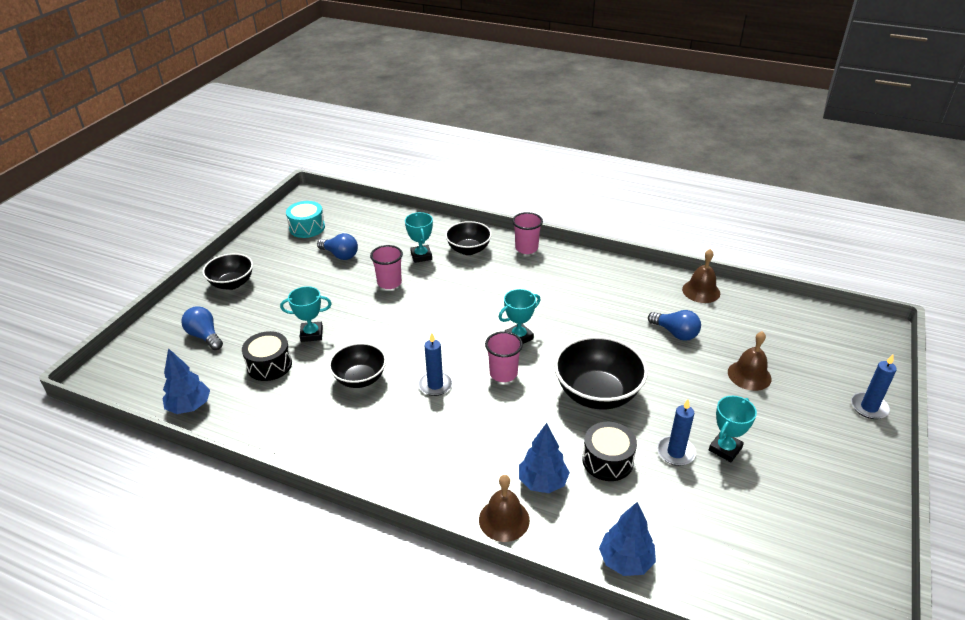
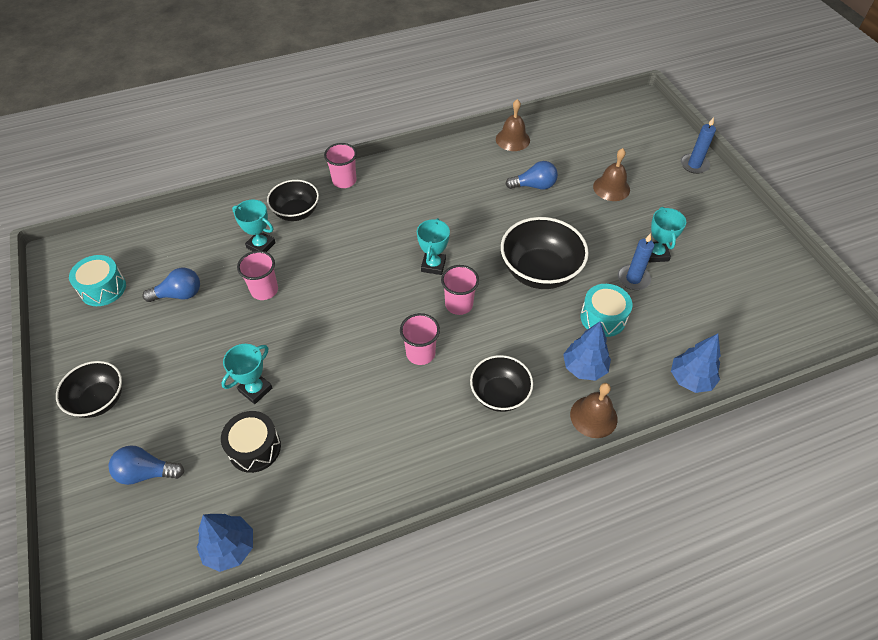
camera: 45 degrees left, 15 degrees up
(360, 379) = (353, 396): black bowl -> black bowl (499, 394)
(435, 385) = (420, 353): blue candle -> pink cup
(607, 460) = (603, 318): black drum -> turquoise drum

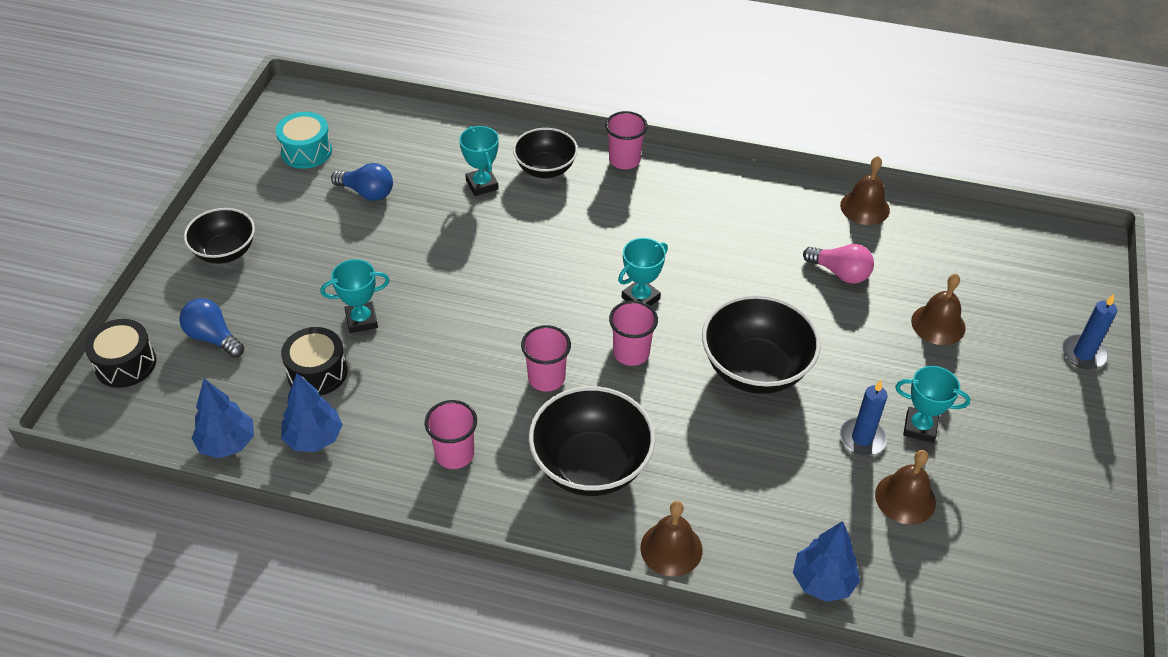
camera: 35 degrees right, 5 degrees down
(86, 540) = (125, 364): none -> black drum
(264, 290) = (448, 231): pink cup -> pink cup (454, 454)
(499, 394) = (591, 466): black bowl -> black bowl, size x1.56
(534, 186) = (840, 273): blue light bulb -> pink light bulb
(584, 368) = (709, 495): blue tree -> blue tree (314, 438)
(603, 318) = (782, 458): turquoise drum -> none
(656, 254) = (920, 427): turquoise trophy -> turquoise trophy turned 75 degrees clockwise
(686, 300) = (905, 498): none -> brown bell

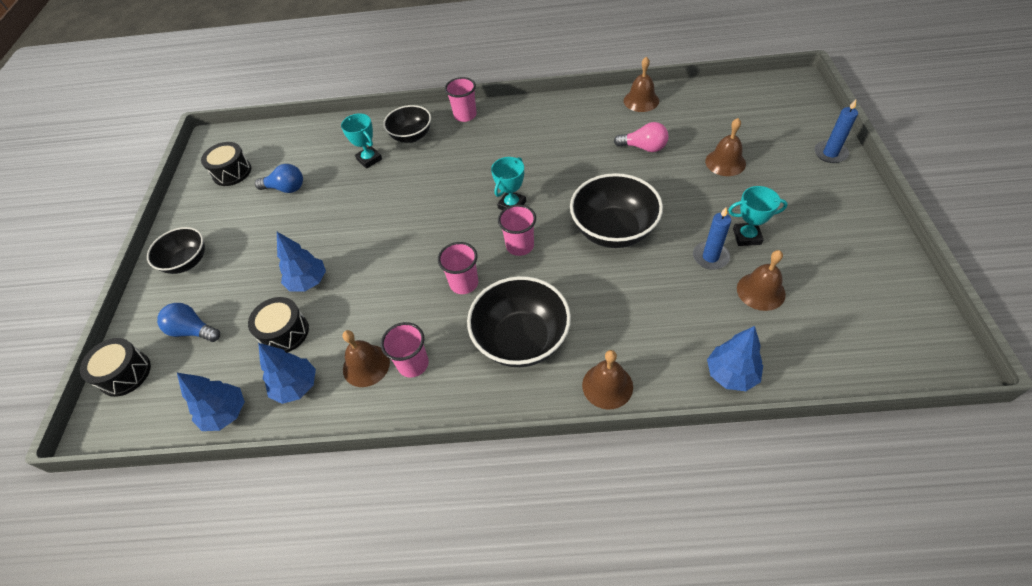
camera: 10 degrees left, 5 degrees up
(306, 151) = (232, 172): turquoise drum -> black drum
(361, 320) = (308, 282): turquoise trophy -> blue tree
(400, 439) = (366, 365): none -> brown bell

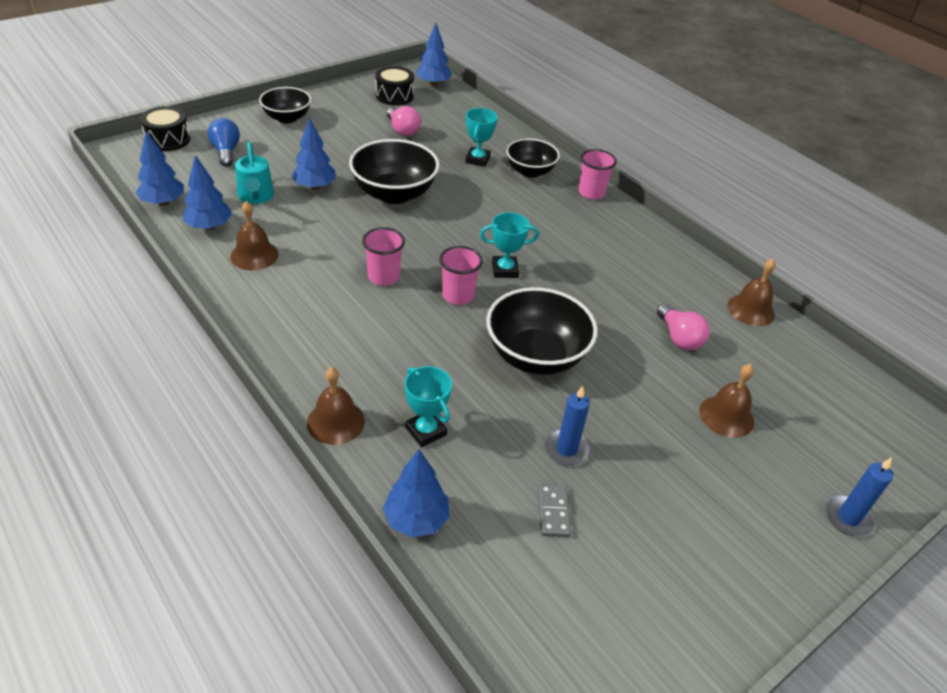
camera: 45 degrees right, 10 degrees down
(241, 140) = (433, 84): none -> blue tree
(284, 333) = (256, 197): black drum -> turquoise watering can
(286, 188) = (402, 130): blue light bulb -> pink light bulb
(413, 364) = (274, 282): pink cup -> none
(521, 340) = (347, 340): black bowl -> black bowl (394, 194)
(746, 236) = (625, 473): turquoise trophy -> turquoise trophy (426, 431)
(761, 291) = (553, 511): brown bell -> grey domino

